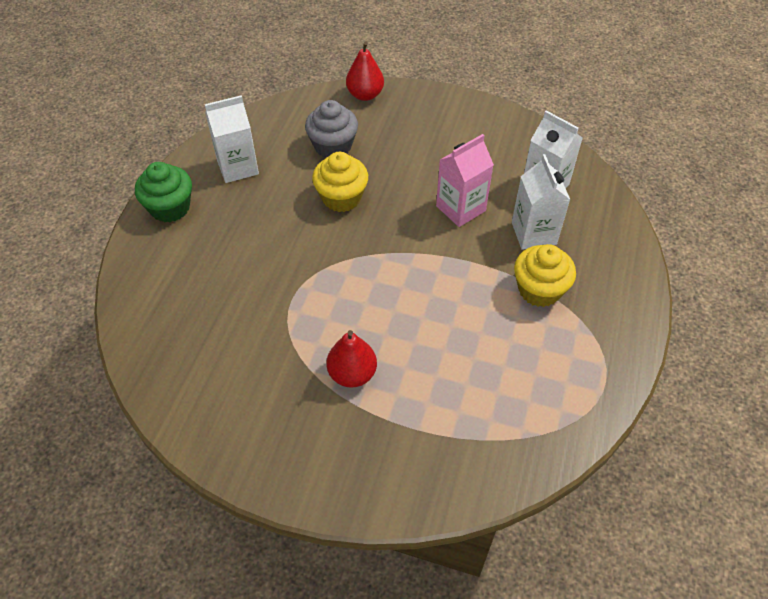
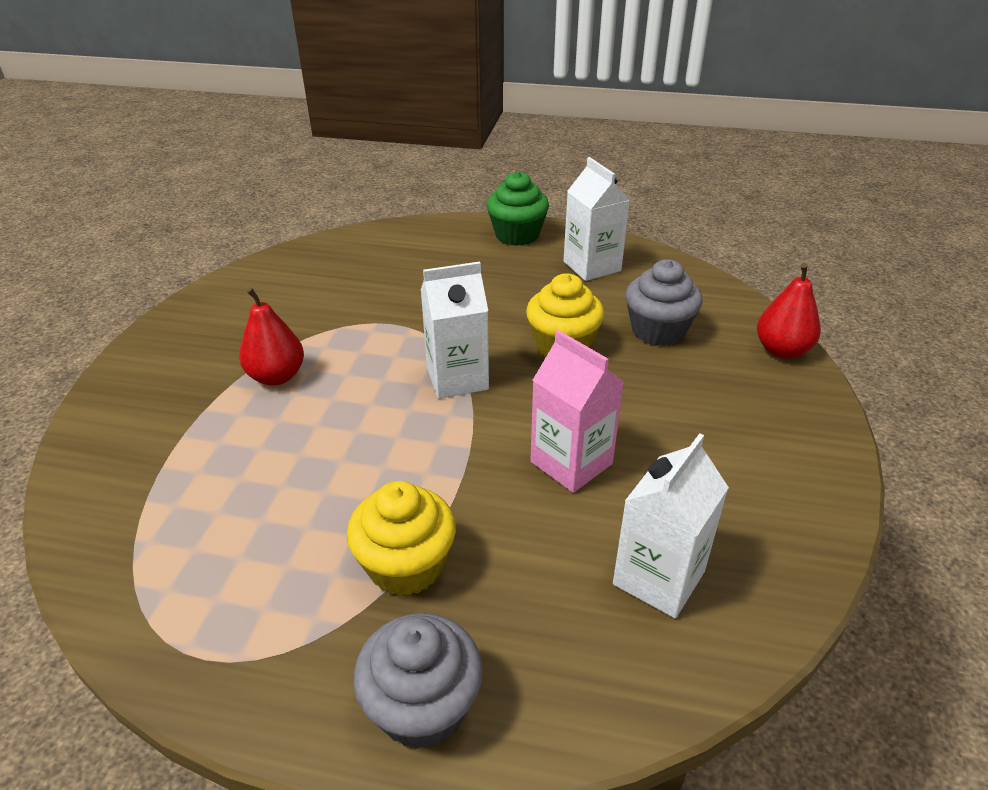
camera: 85 degrees right, 15 degrees down
(534, 233) = (533, 559): white carton -> white carton (457, 378)
(624, 283) = (423, 706): none -> grey cupcake

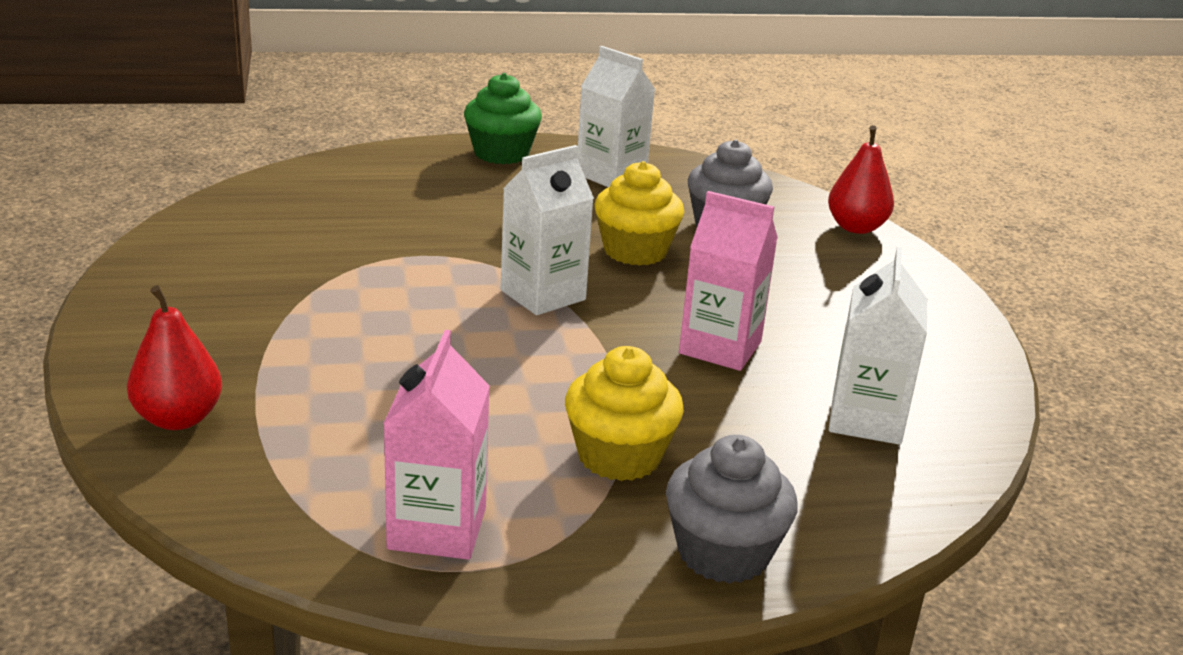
camera: 25 degrees left, 10 degrees down
(211, 606) = (437, 528): none -> pink carton
(277, 376) = (324, 322): red pear -> red pear (178, 418)

